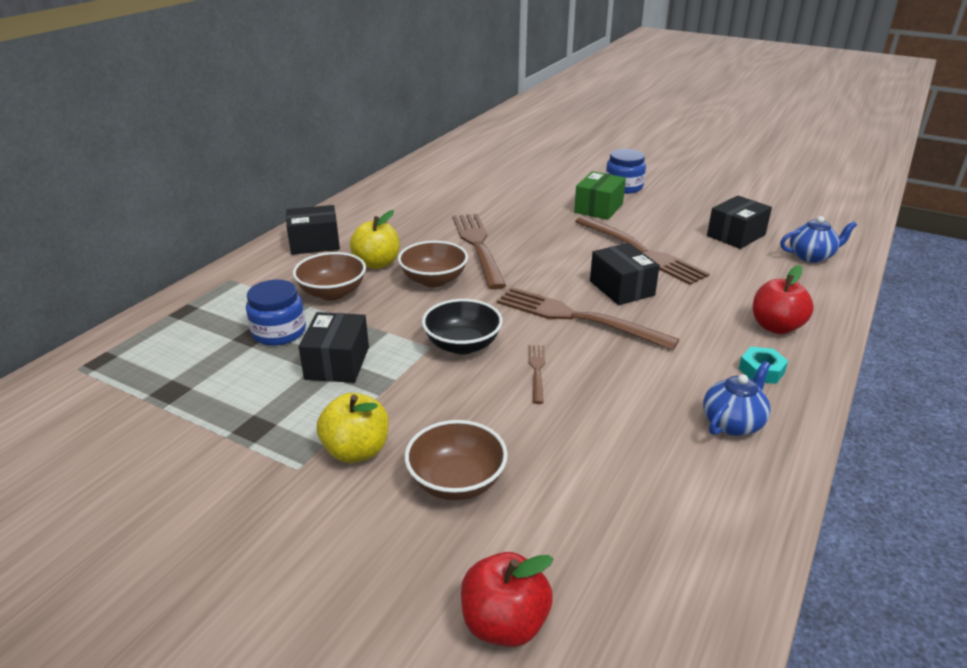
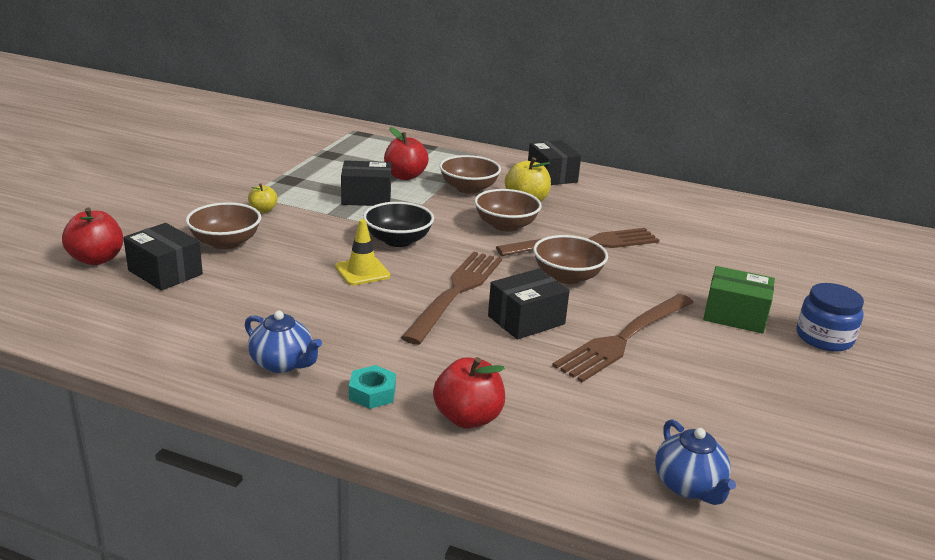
camera: 80 degrees right, 5 degrees down
(279, 332) = (405, 176): blue jar -> red apple
(356, 451) = (263, 210): yellow apple -> yellow apple, size x0.58
(537, 371) = (362, 271): brown fork -> yellow traffic cone
(542, 262) = (567, 277): none -> brown bowl
(736, 235) = (721, 420): black box -> black box (165, 272)

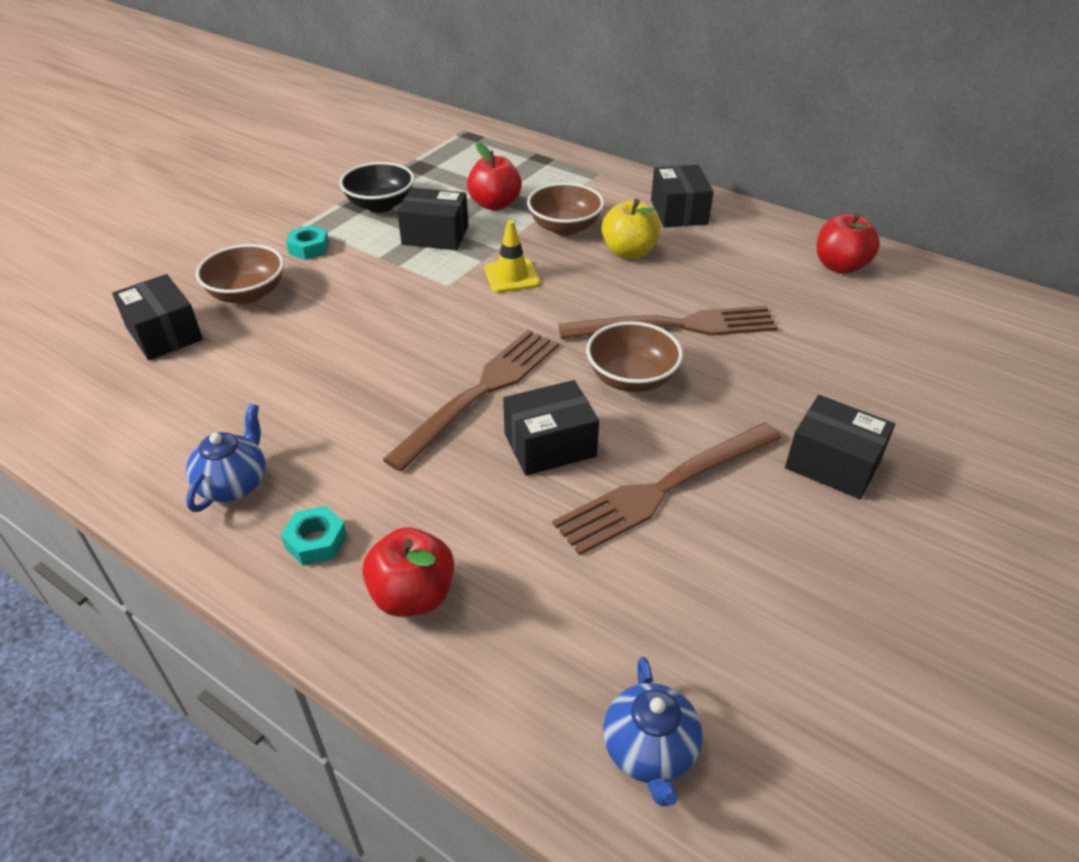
camera: 15 degrees right, 15 degrees up
(97, 259) = (101, 309): red apple -> red apple (840, 266)
(263, 210) = (309, 248): yellow apple -> turquoise nut
(283, 363) = (234, 483): blue teapot -> blue teapot turned 120 degrees counterclockwise
(362, 271) = (383, 350): yellow traffic cone -> yellow traffic cone (512, 276)
(398, 240) = (445, 304): black bowl -> black bowl (380, 205)
(506, 225) = (587, 289): brown bowl -> none
(735, 315) = (833, 464): green box -> black box
(824, 338) = (947, 516): blue jar -> none

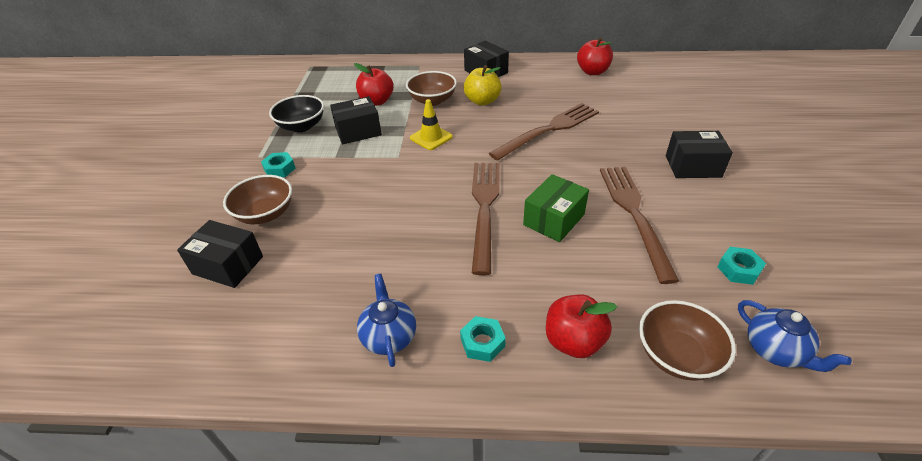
camera: 30 degrees left, 0 degrees up
(550, 445) = (554, 220): black box -> green box
(631, 378) = (556, 166): brown bowl -> brown bowl (677, 355)
(664, 488) = (634, 214): brown fork -> brown fork turned 150 degrees clockwise
(726, 629) = (738, 269): none -> turquoise nut

